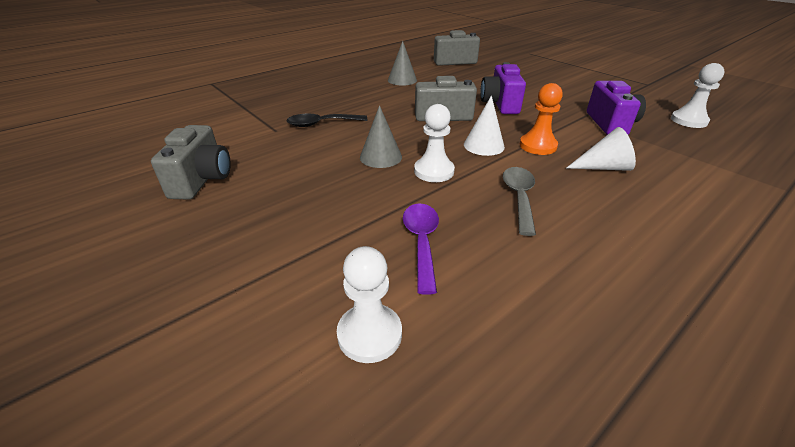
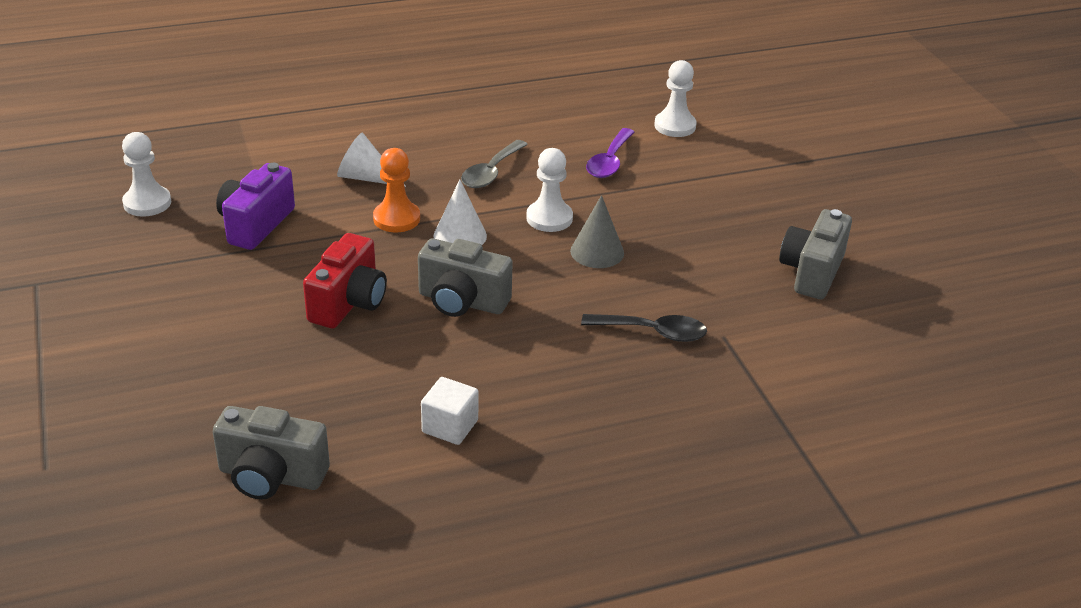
camera: 160 degrees left, 0 degrees up
(402, 80) = (450, 426): grey cone -> white cube
(500, 104) = (349, 303): purple camera -> red camera

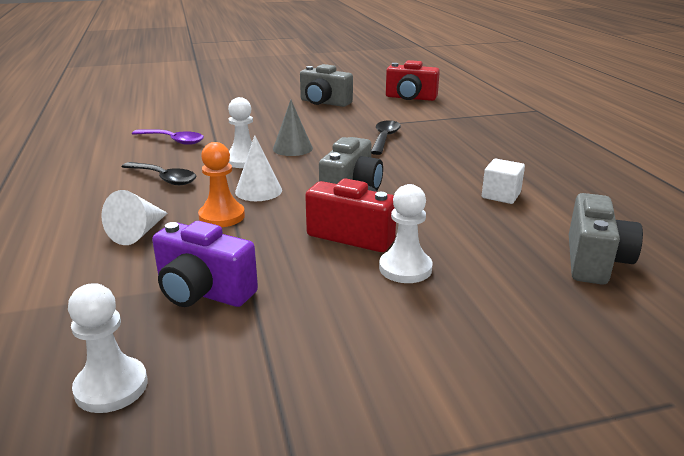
camera: 85 degrees left, 10 degrees down
(491, 172) = (164, 178): grey spoon -> black spoon
(675, 126) = (136, 121): white pawn -> white pawn (405, 268)
(878, 369) = (410, 98): none -> red camera

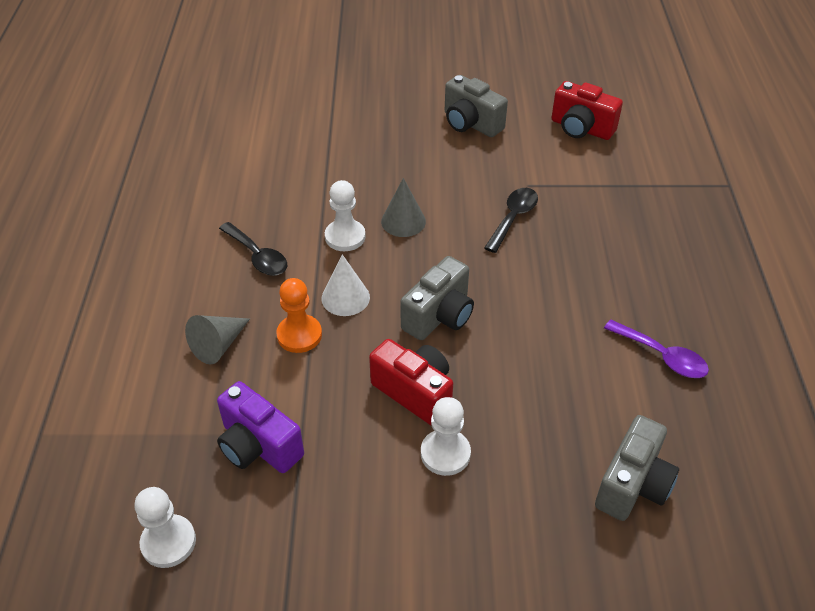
camera: 15 degrees right, 20 degrees up
(138, 232) = (219, 345): white cone -> grey cone
(173, 141) = (280, 182): purple spoon -> purple spoon (661, 356)
(501, 195) = (594, 356): white cube -> none

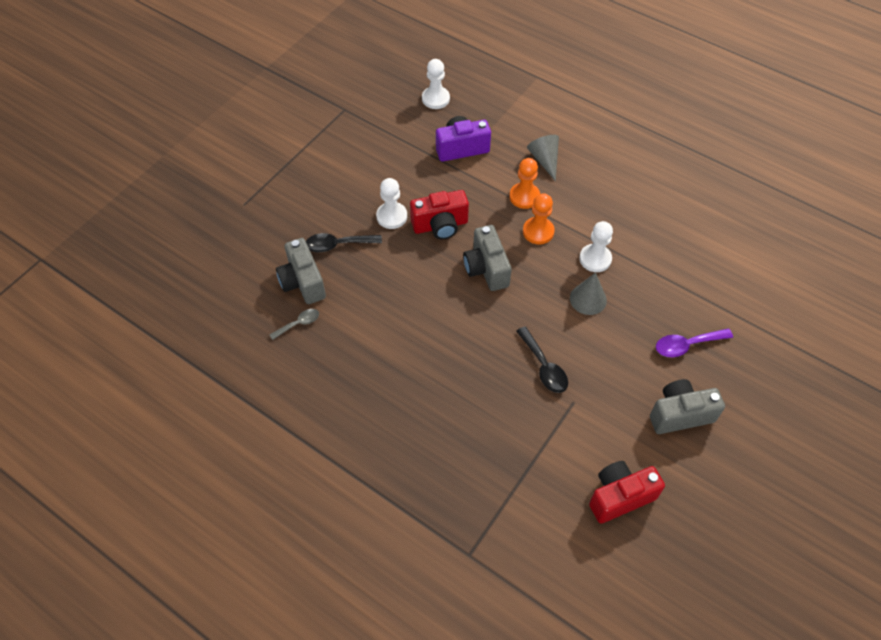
camera: 125 degrees right, 10 degrees up
(257, 256) = (608, 207): black spoon -> black spoon (338, 245)
(345, 297) = (538, 231): white cone -> orange pawn
(661, 356) = (361, 361): purple spoon -> purple spoon (687, 345)
(687, 446) = (298, 324): none -> grey spoon

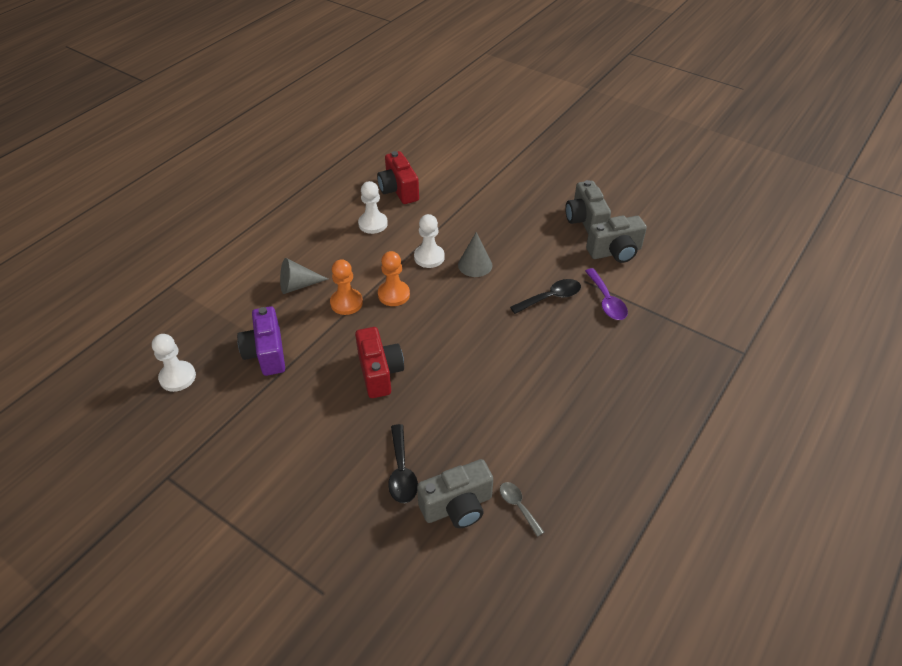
camera: 90 degrees left, 10 degrees down
(392, 216) = (362, 418): white pawn -> white pawn (373, 224)
(486, 269) = (439, 335): grey camera -> grey camera (615, 252)
(619, 496) = (665, 259): red camera -> red camera (398, 190)
(687, 345) = (519, 211): purple spoon -> purple spoon (606, 301)

